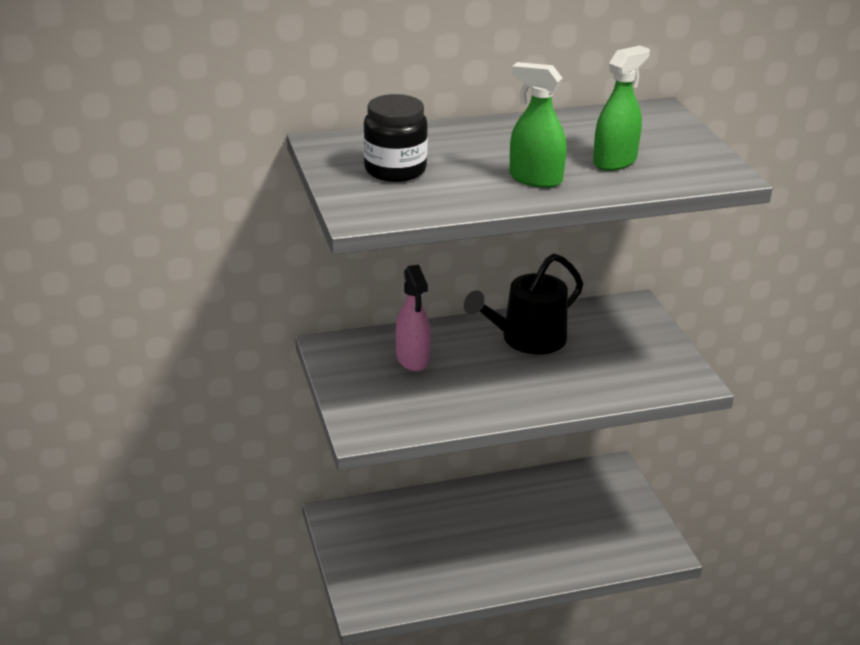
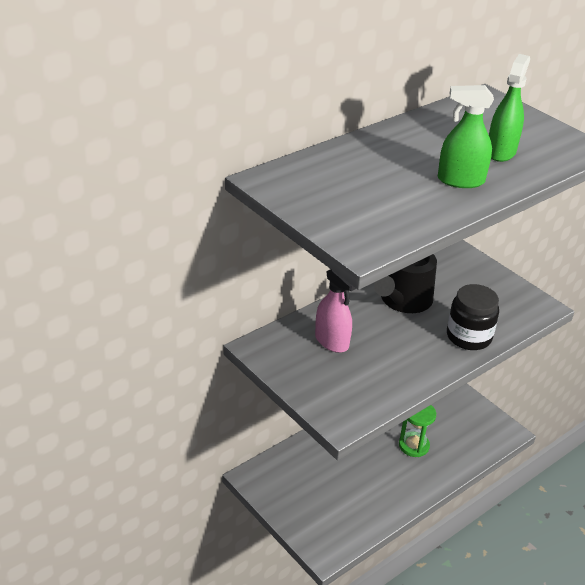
camera: 25 degrees left, 5 degrees up
(395, 170) = (347, 195): black jar -> black jar (468, 337)
(538, 535) = (413, 445): none -> green hourglass

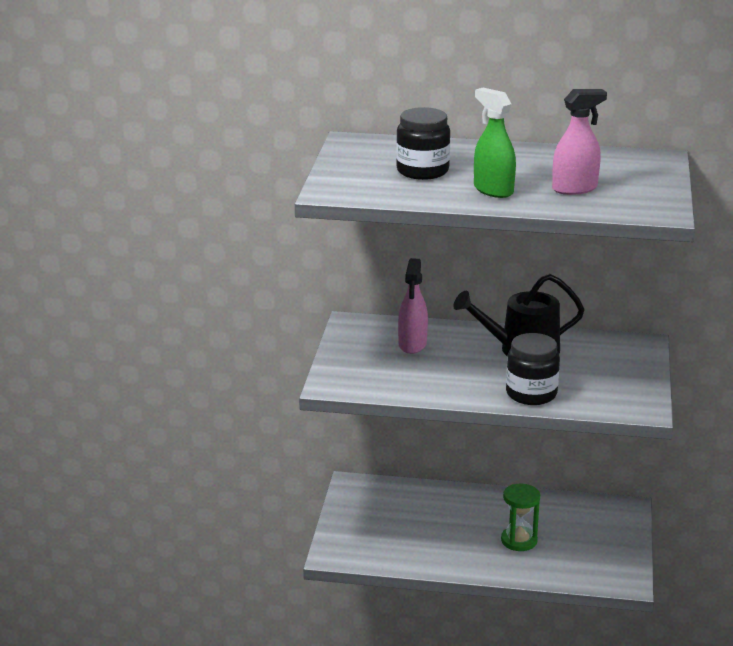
camera: 50 degrees right, 10 degrees down
(379, 186) = (422, 171): none -> black jar
(501, 152) = (575, 188): green spray bottle -> pink spray bottle

